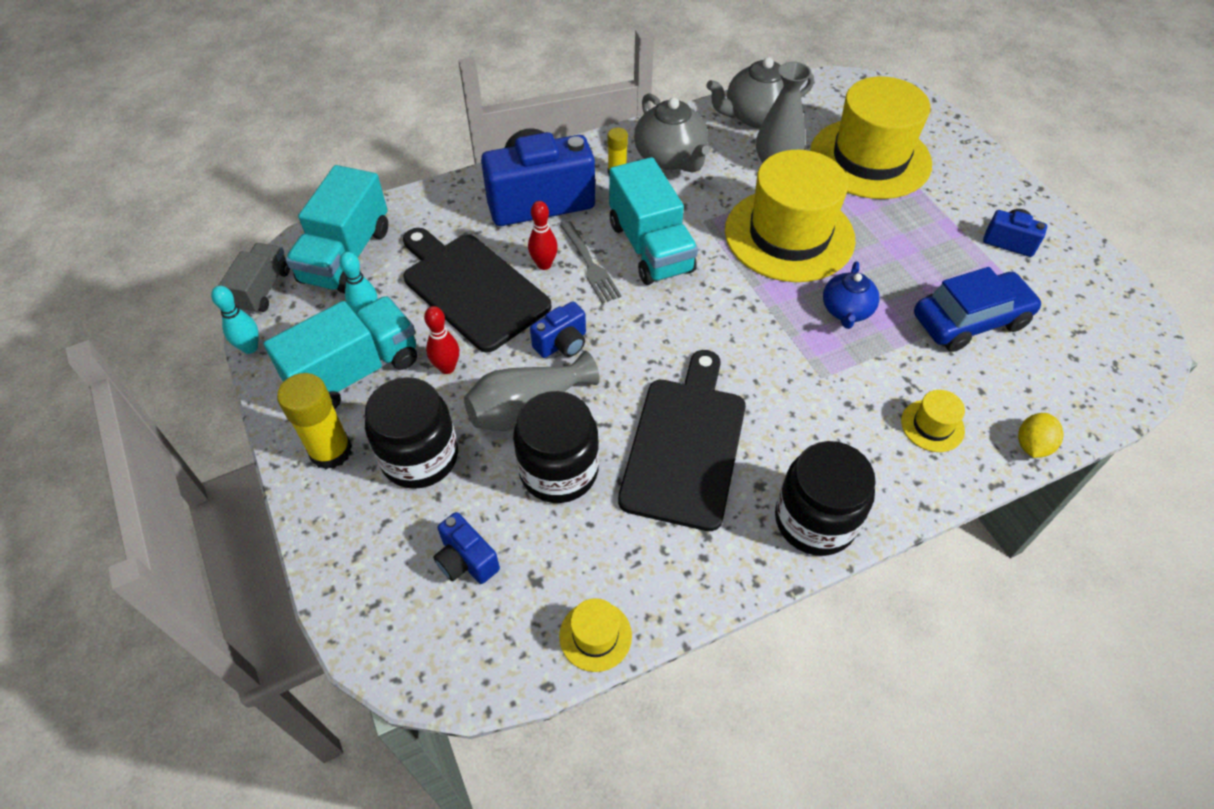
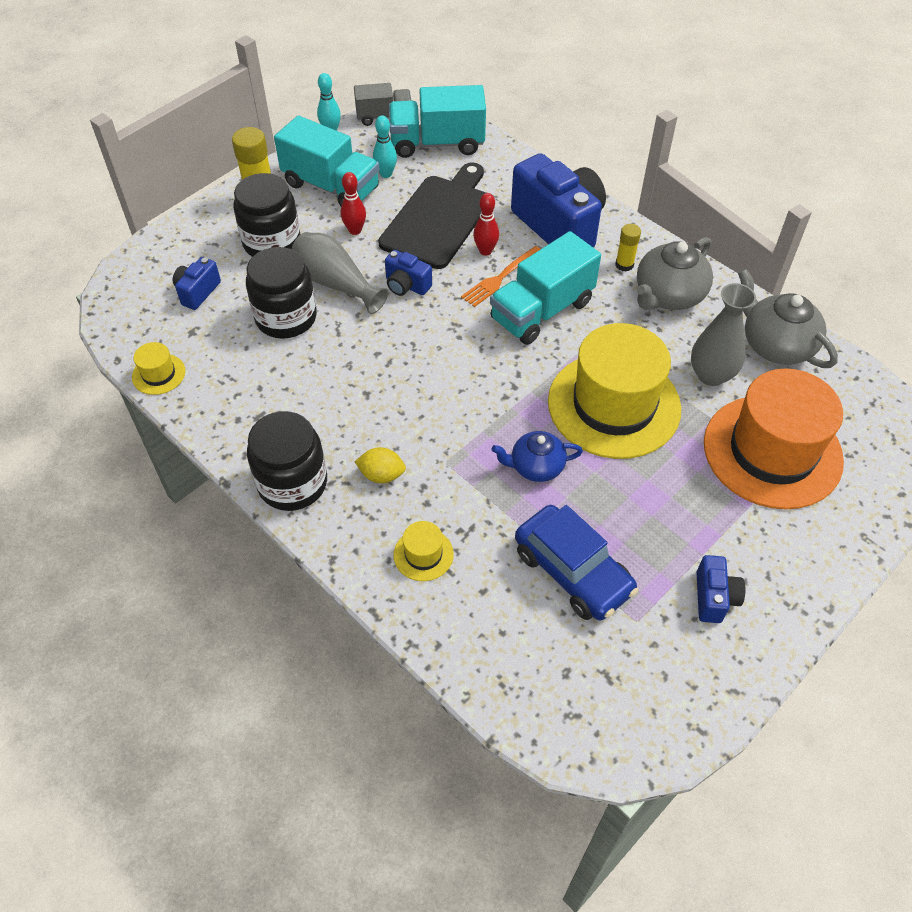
camera: 70 degrees right, 0 degrees up
(590, 264) = (500, 278): grey fork -> orange fork
(685, 445) = (336, 385): black cutting board -> none
(870, 158) = (772, 451): yellow hat -> orange hat
(1032, 445) = (431, 640): yellow lemon -> yellow lemon (381, 475)

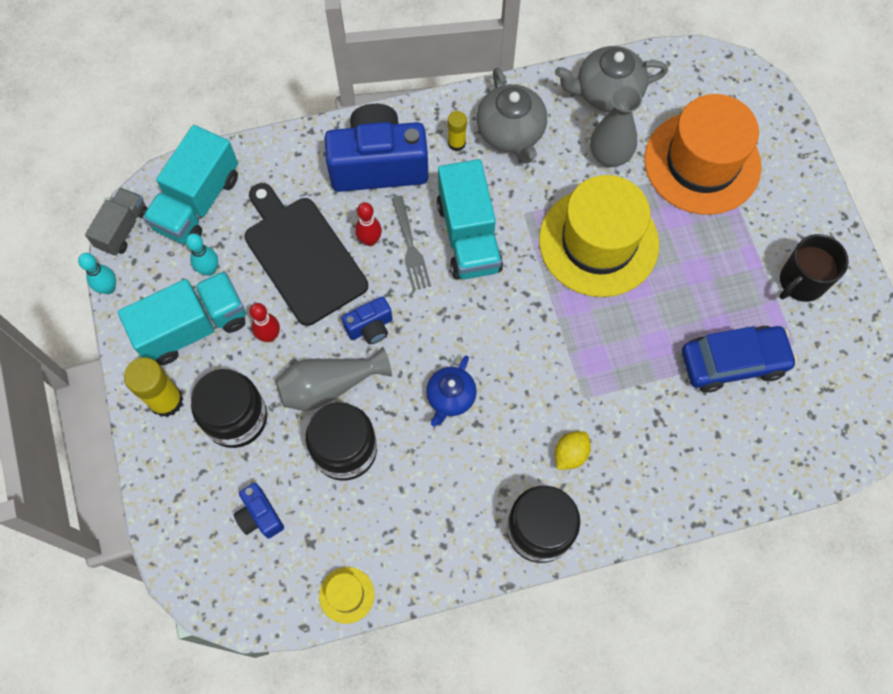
camera: 60 degrees left, 15 degrees up
(423, 554) = (663, 461): yellow hat -> none
(500, 278) = (410, 247): orange fork -> grey fork
(536, 466) = (626, 333): blue teapot -> blue teapot (450, 397)
(714, 597) = (801, 282): blue camera -> black mug

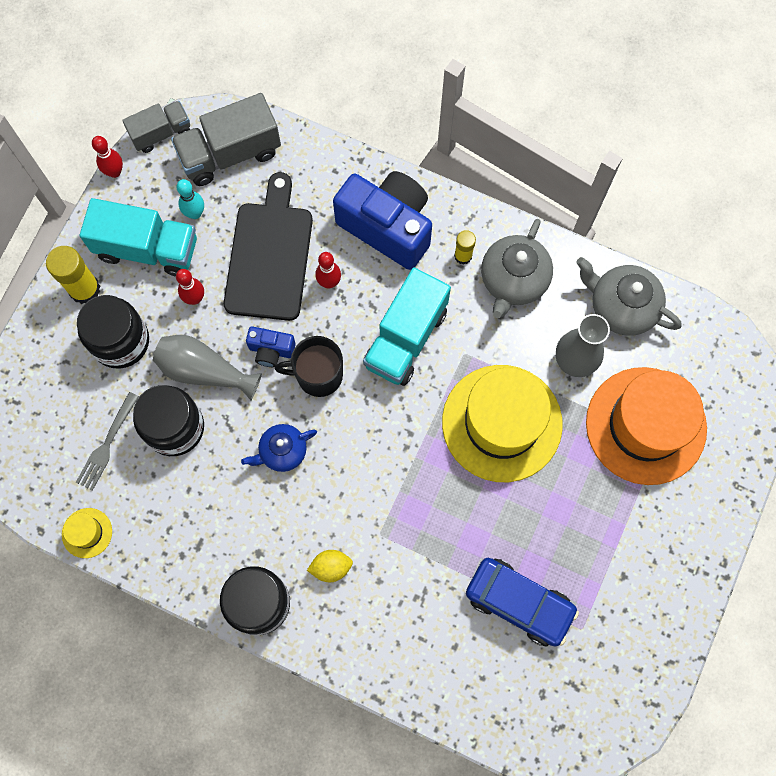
camera: 40 degrees right, 5 degrees up
(109, 288) = (114, 172): turquoise bowling pin -> red bowling pin
(197, 202) = (230, 153): turquoise truck -> grey truck
(260, 516) = (77, 426): blue camera -> none
(410, 247) = (354, 311): grey fork -> grey fork (107, 444)
(801, 282) = (635, 586): black mug -> black mug (318, 375)

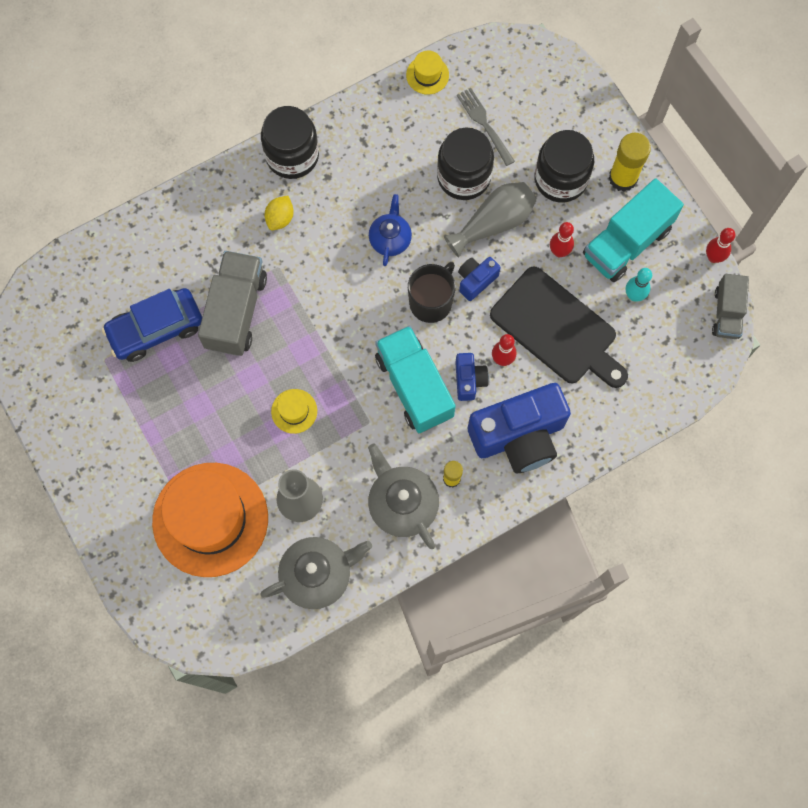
camera: 125 degrees right, 0 degrees up
(230, 153) = (671, 355): grey truck -> grey truck (236, 311)
(367, 297) = (469, 380): none -> blue camera
(502, 423) = (294, 411): yellow hat -> yellow hat, size x0.41

